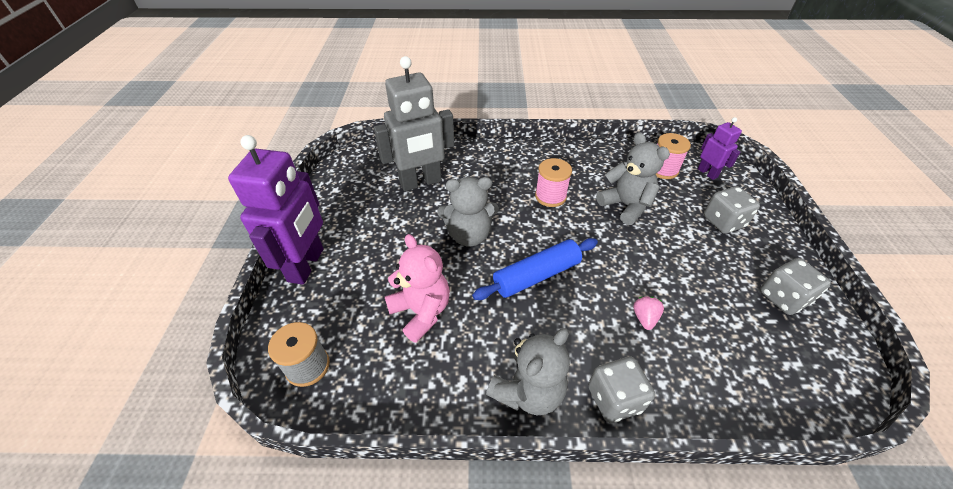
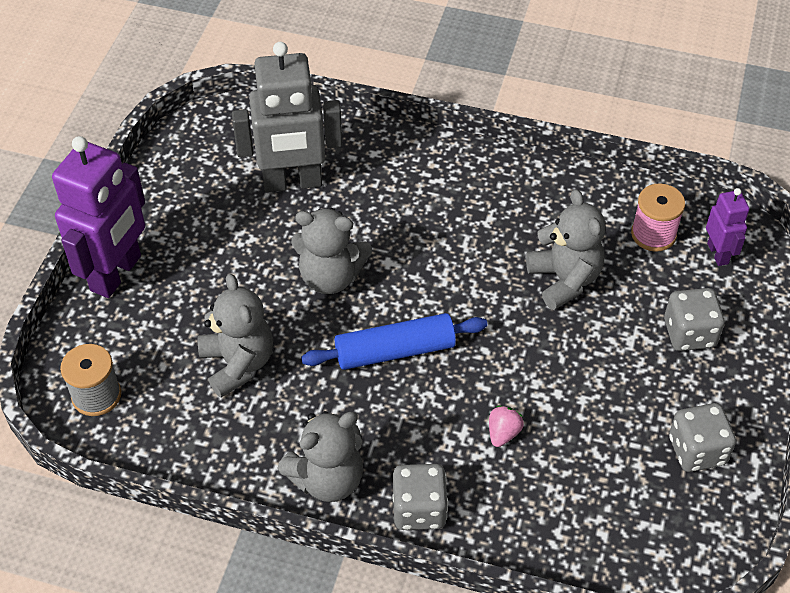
camera: 15 degrees right, 5 degrees up
(421, 312) = (238, 363): pink teddy bear -> grey teddy bear
(550, 196) = (465, 243): pink spool -> none

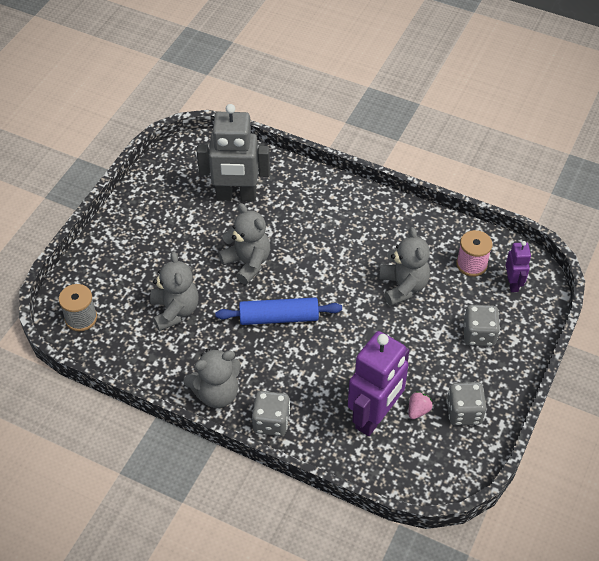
camera: 10 degrees right, 0 degrees up
(116, 273) = (109, 241): purple robot -> purple robot (374, 417)
(330, 277) = (247, 263): grey teddy bear -> grey teddy bear turned 150 degrees counterclockwise
(503, 433) = (337, 381): pink strawberry -> pink strawberry (418, 410)

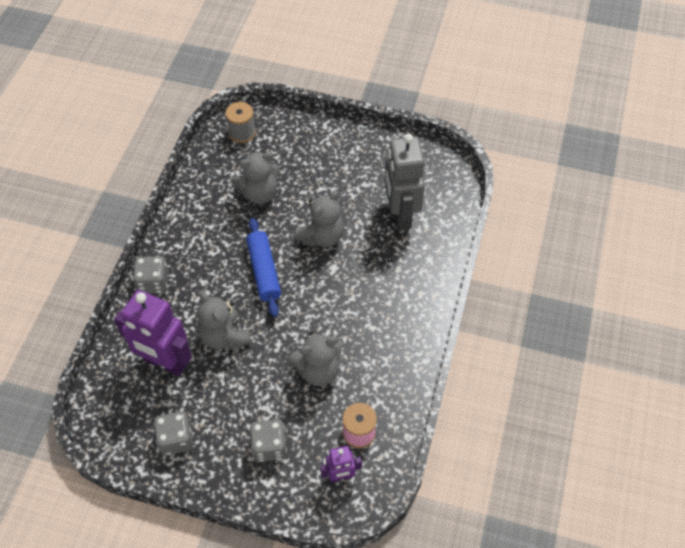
camera: 80 degrees right, 5 degrees up
(216, 393) = (178, 239): grey teddy bear -> grey teddy bear (224, 336)
(418, 410) = (175, 399): pink strawberry -> none

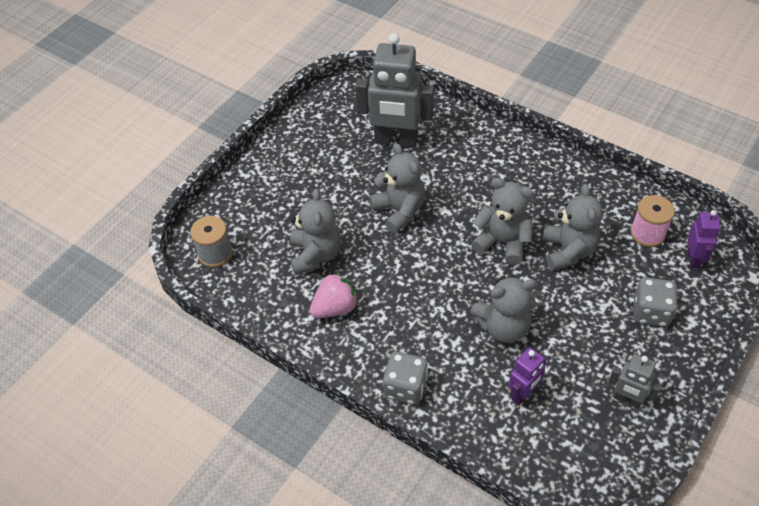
camera: 70 degrees left, 5 degrees down
(165, 363) = (523, 394): purple robot -> purple robot, size x0.51
(176, 439) = (627, 400): grey dice -> grey robot
(213, 220) = (335, 308): none -> pink strawberry
(264, 271) = (427, 272): blue rolling pin -> none
(312, 318) = (502, 242): none -> grey teddy bear

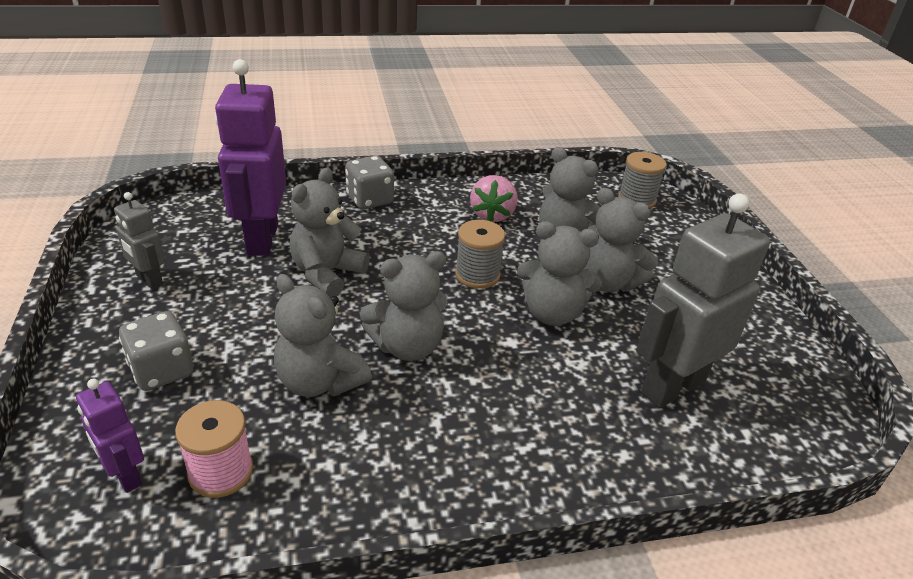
camera: 130 degrees right, 15 degrees down
(339, 208) = (608, 282): none -> grey teddy bear
(409, 263) = (477, 275): none -> grey spool
(523, 394) = (262, 239): purple robot -> purple robot, size x1.97
(627, 400) = (149, 280): grey robot -> grey robot turned 120 degrees counterclockwise

